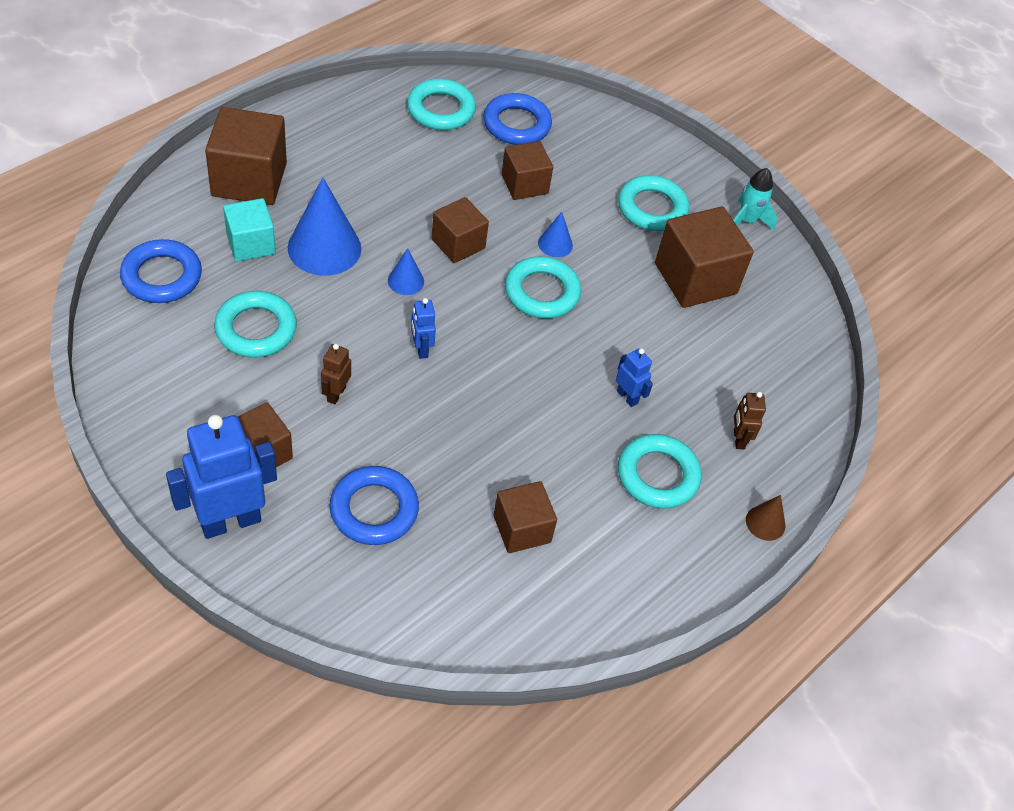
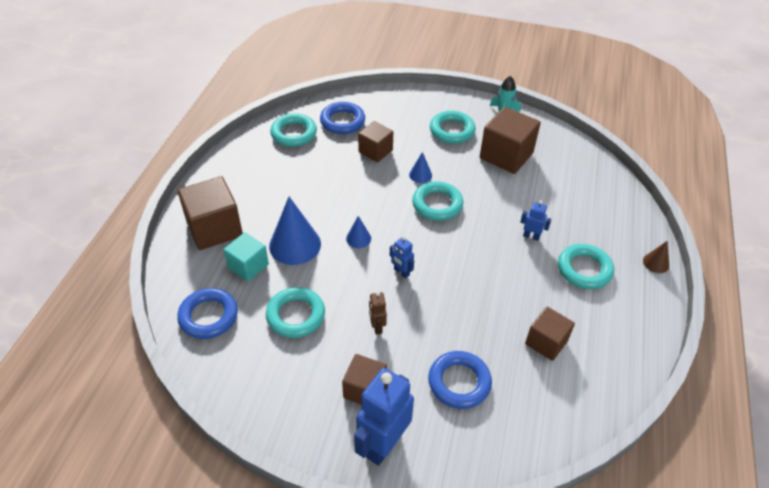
camera: 25 degrees left, 5 degrees down
(458, 244) = (369, 202): brown cube -> none
(738, 439) = (603, 227): brown robot -> none

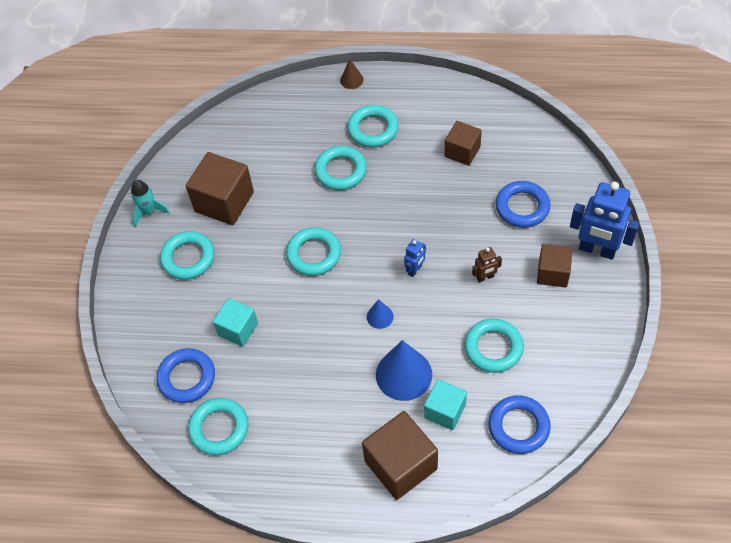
camera: 95 degrees left, 10 degrees up
(375, 151) = (238, 329): brown cube -> turquoise cube
(420, 175) = (270, 277): blue cone -> none
(531, 236) = (341, 171): blue robot -> turquoise ring

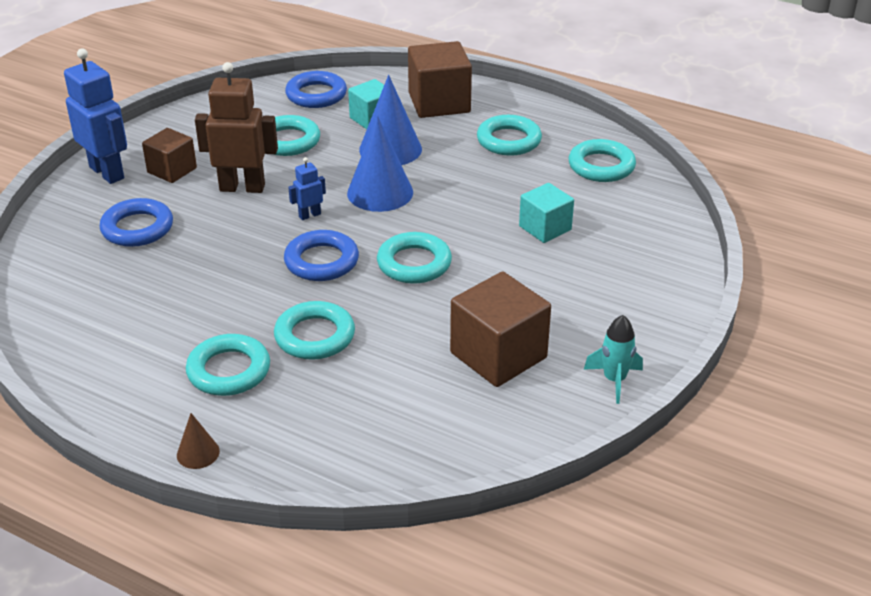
camera: 160 degrees left, 20 degrees down
(187, 378) = (622, 208): blue ring -> blue ring (321, 261)
(188, 258) = (577, 310): turquoise ring -> turquoise ring (509, 140)
(380, 316) = (380, 192): blue cone -> blue cone, size x2.03
(462, 151) = (142, 303): brown cube -> none
(485, 277) = (242, 187): brown robot -> brown robot, size x2.11

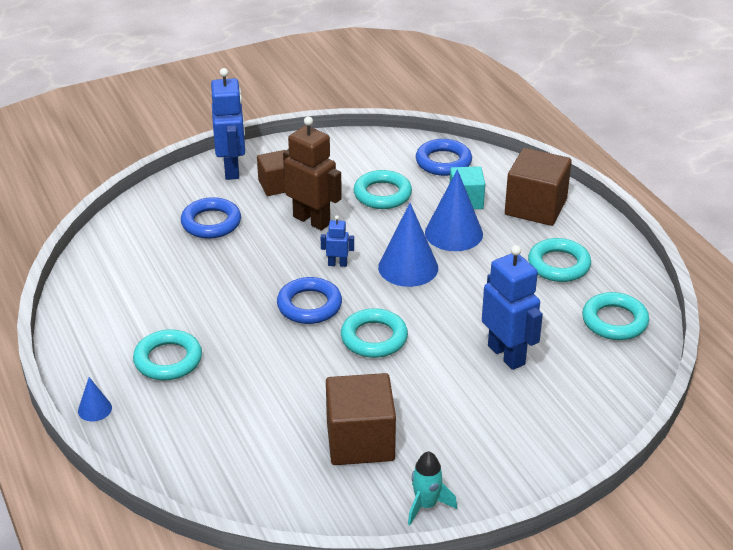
camera: 35 degrees right, 0 degrees up
(198, 453) = (95, 409): brown cone -> blue cone
(315, 336) = (247, 362): turquoise ring -> none
(545, 228) = (507, 355): turquoise cube -> blue robot

